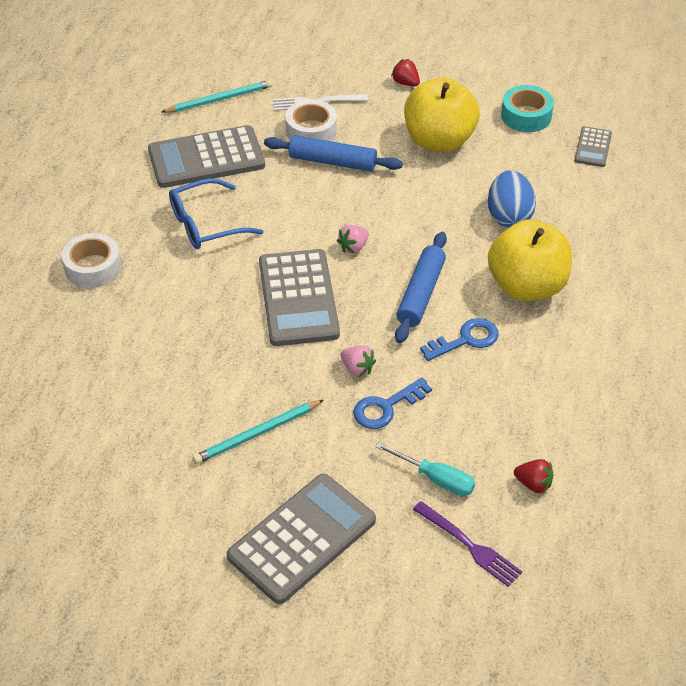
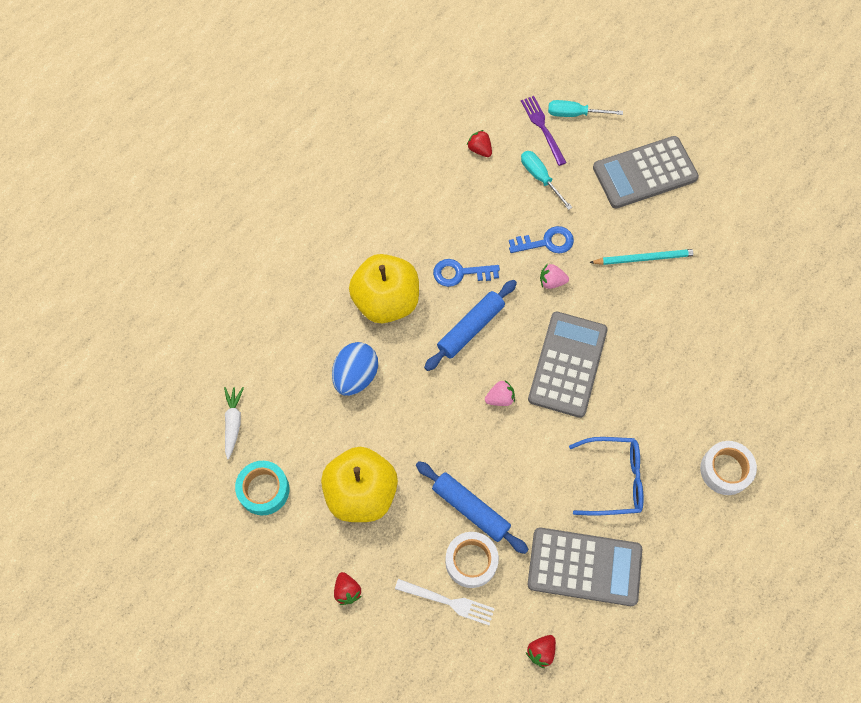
camera: 155 degrees left, 20 degrees up
(220, 99) = (541, 651): turquoise pencil -> red strawberry
(357, 368) = (551, 281): pink strawberry -> pink strawberry turned 60 degrees counterclockwise
(437, 584) = (574, 114): none -> turquoise screwdriver
(593, 147) = (233, 422): grey calculator -> white carrot

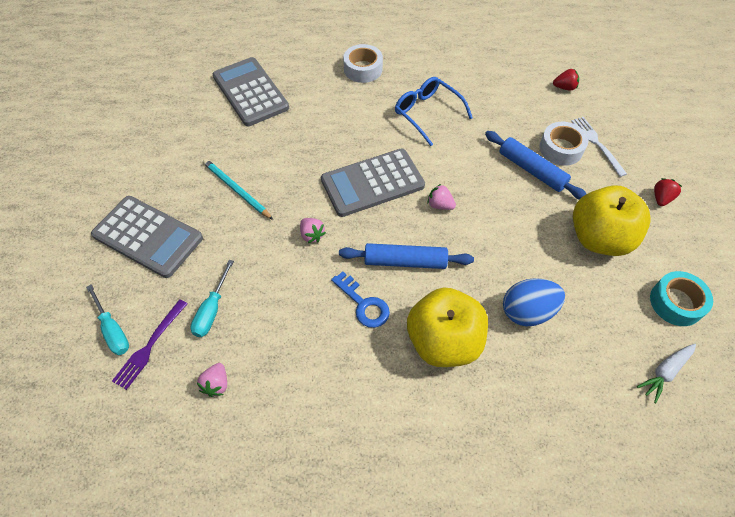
camera: 130 degrees left, 10 degrees down
(470, 509) = (531, 170): blue rolling pin -> blue rolling pin turned 45 degrees counterclockwise
(479, 149) = (216, 384): red strawberry -> pink strawberry
(546, 242) = (277, 262): blue key -> none
(584, 566) = (495, 96): grey calculator -> grey calculator (250, 92)

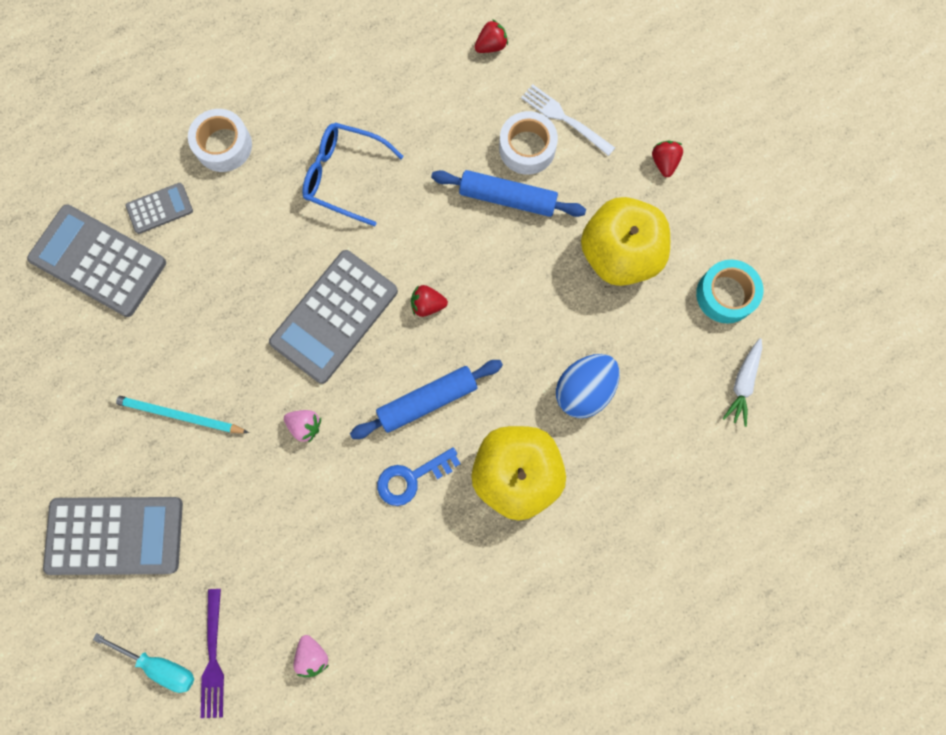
camera: 30 degrees left, 20 degrees up
(212, 310) = (252, 579): turquoise screwdriver -> none
(304, 83) = (160, 208): none -> grey calculator
(363, 304) = (411, 478): blue key -> blue key turned 135 degrees clockwise
(440, 205) = (428, 305): pink strawberry -> red strawberry

